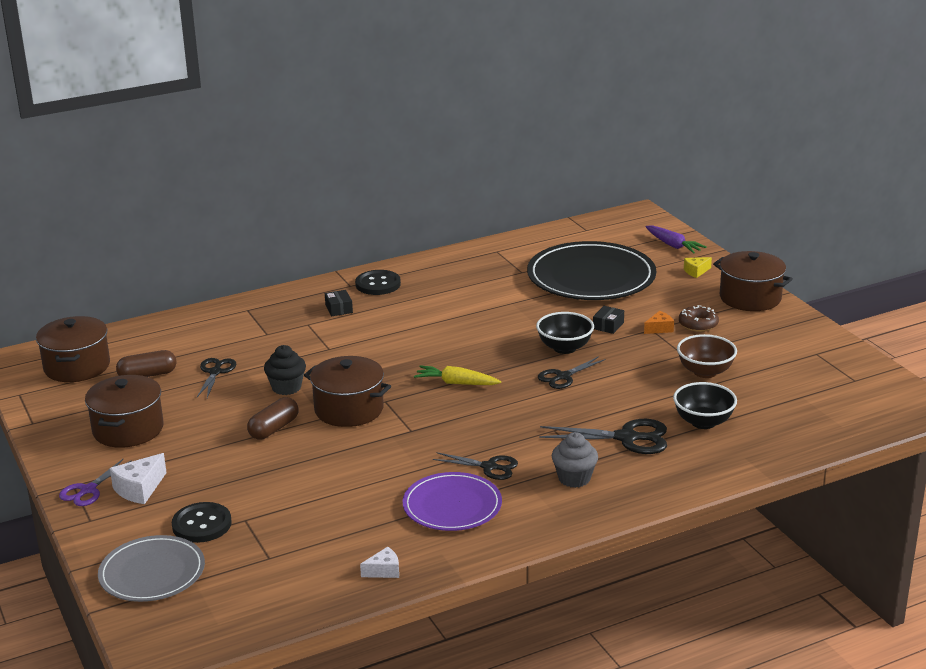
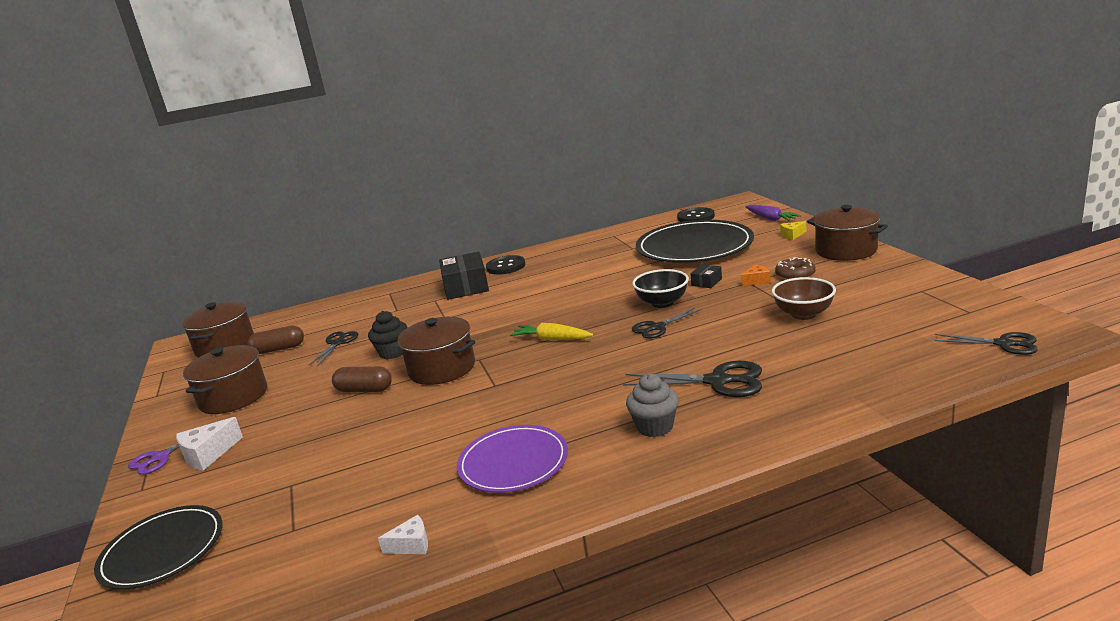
camera: 10 degrees right, 5 degrees down
(152, 573) = (162, 550): grey plate -> black plate
(202, 524) = (245, 491): black button -> black button (696, 217)
(274, 429) = (364, 390): brown capsule -> brown capsule turned 60 degrees clockwise
(339, 309) = (466, 287): black box -> black box, size x2.12
(489, 467) = (564, 418): black scissors -> black scissors (1004, 344)
(703, 422) = (803, 361): black bowl -> none

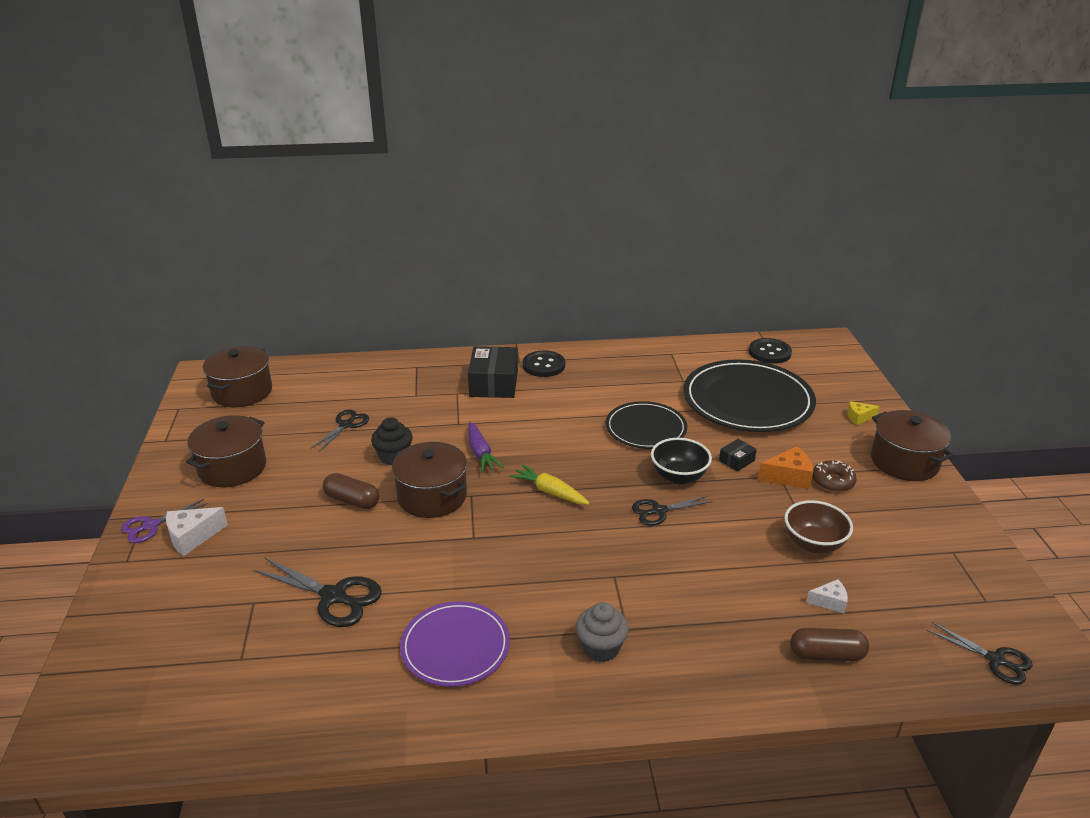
camera: 10 degrees right, 10 degrees up
(162, 550) = (128, 642): black plate -> black plate (645, 428)
(279, 349) = (290, 414): brown capsule -> brown capsule (826, 654)
(411, 545) = (334, 715): white cheese -> white cheese (829, 602)
(718, 381) = (685, 609): black scissors -> black scissors (334, 597)
(756, 281) = (788, 477): orange cheese -> orange cheese, size x1.59
(771, 219) = (848, 383): purple carrot -> purple carrot (480, 453)

